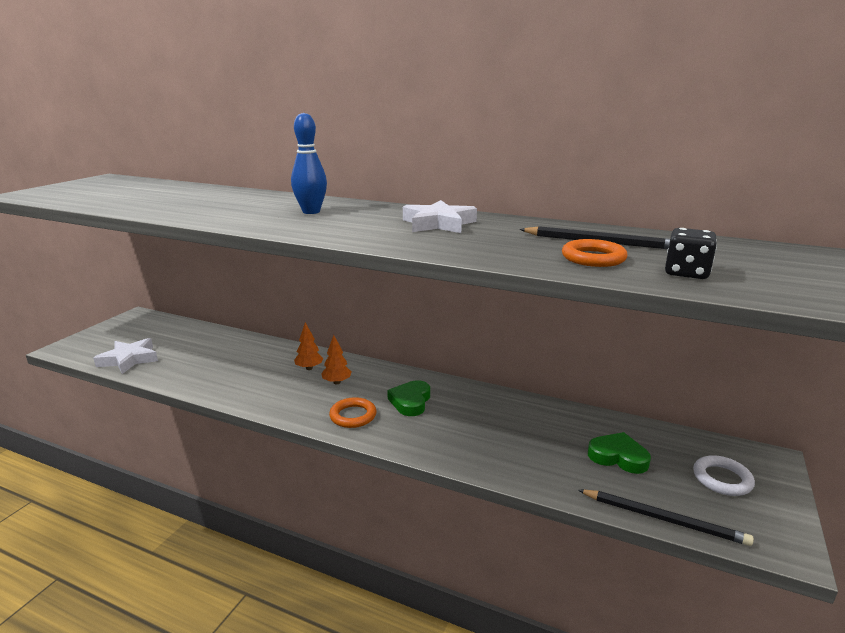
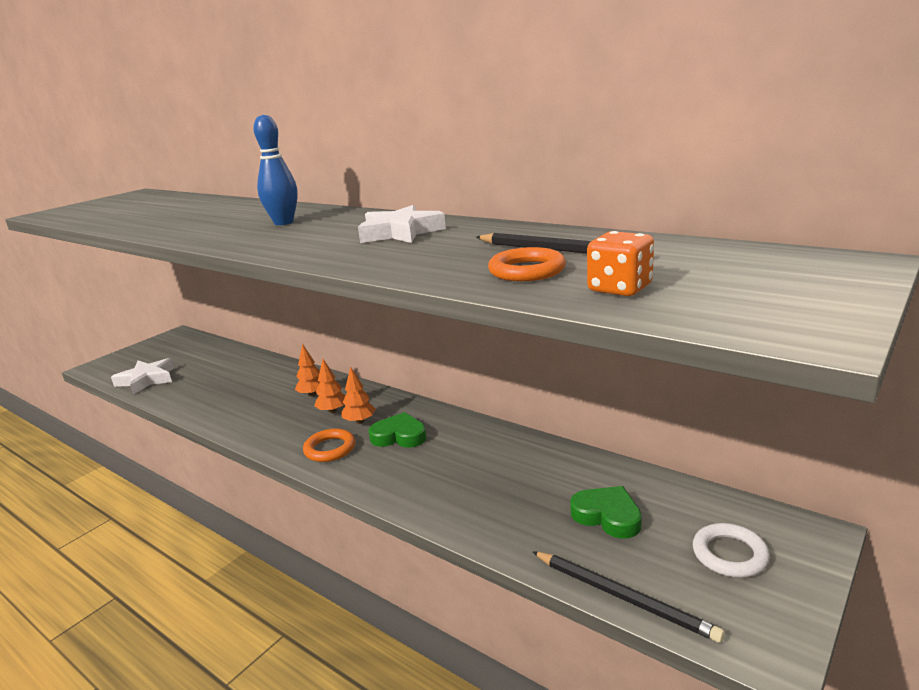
camera: 15 degrees right, 0 degrees up
(367, 390) = (360, 421): none -> orange tree
(410, 401) = (399, 436): green heart -> green heart turned 75 degrees clockwise
(686, 273) = (620, 288): black dice -> orange dice

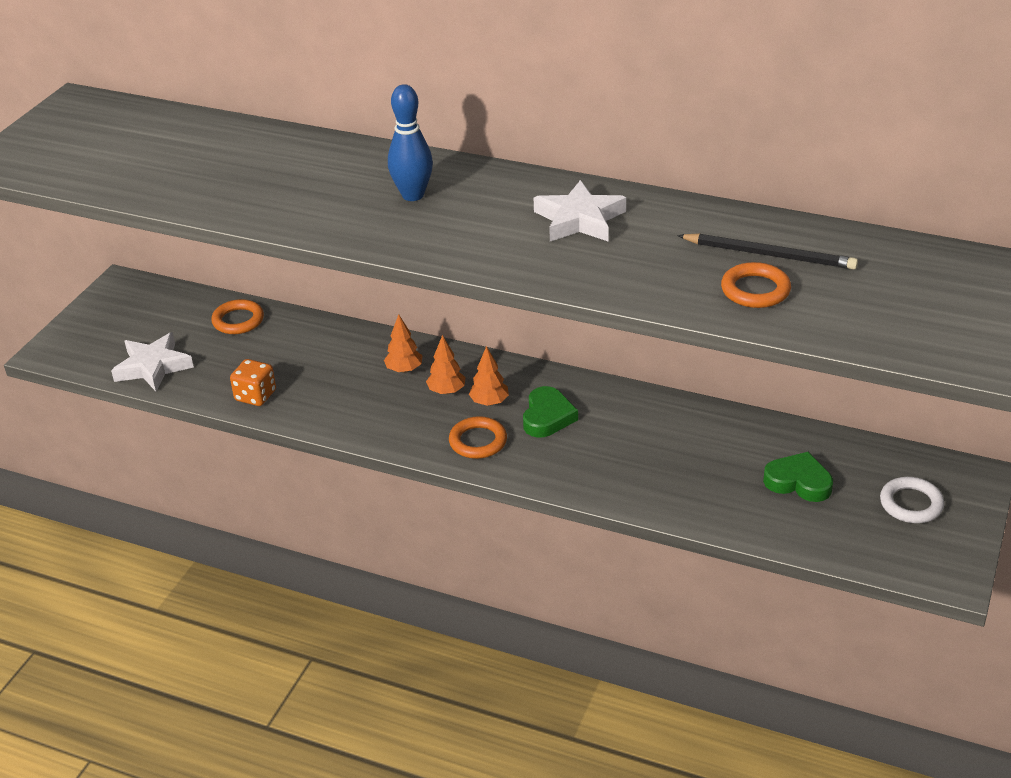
camera: 15 degrees left, 15 degrees up
(226, 357) = (238, 320): none -> orange ring
(399, 436) = (547, 417): green heart -> green heart turned 105 degrees clockwise
(620, 288) = (847, 315): orange dice -> orange dice (255, 396)
(623, 597) = (834, 553): black pencil -> none

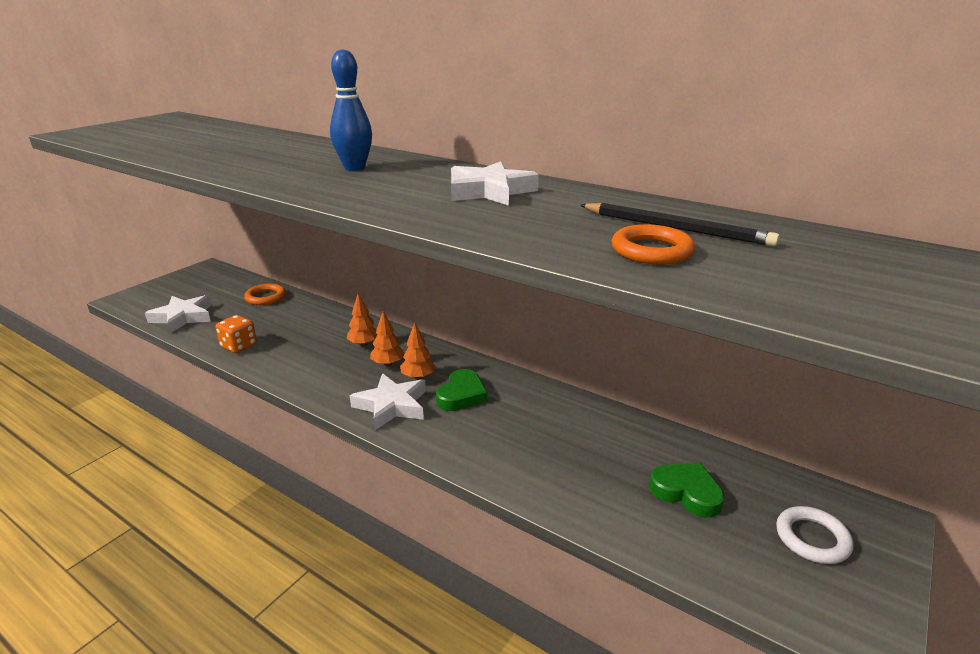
camera: 10 degrees right, 10 degrees down
(478, 441) = (392, 406): orange ring -> white star

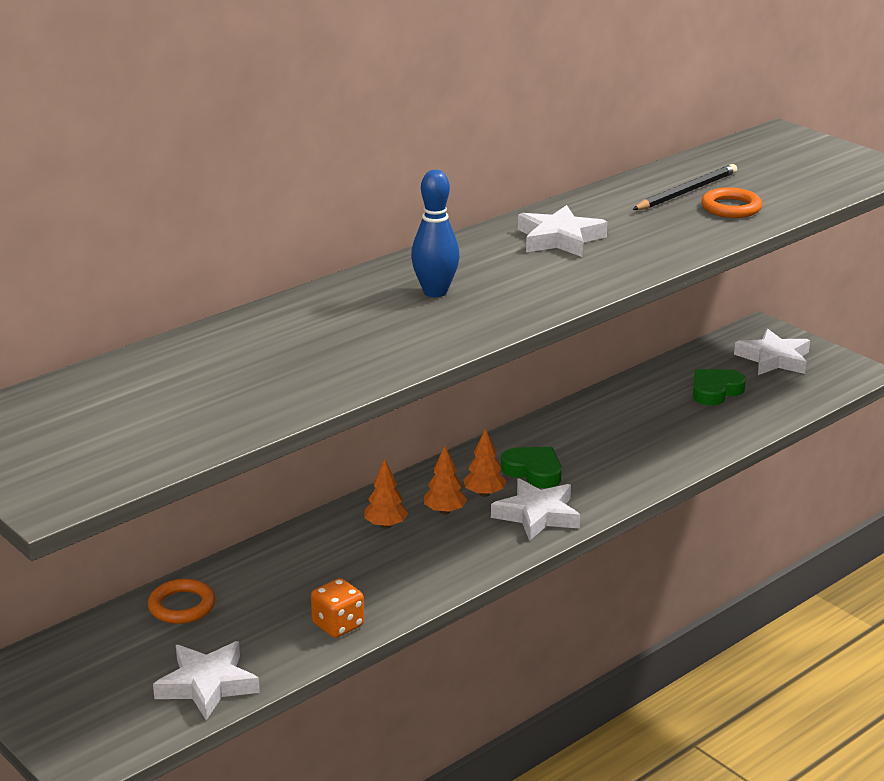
camera: 75 degrees left, 0 degrees up
(812, 538) = (774, 359): white ring -> white star

